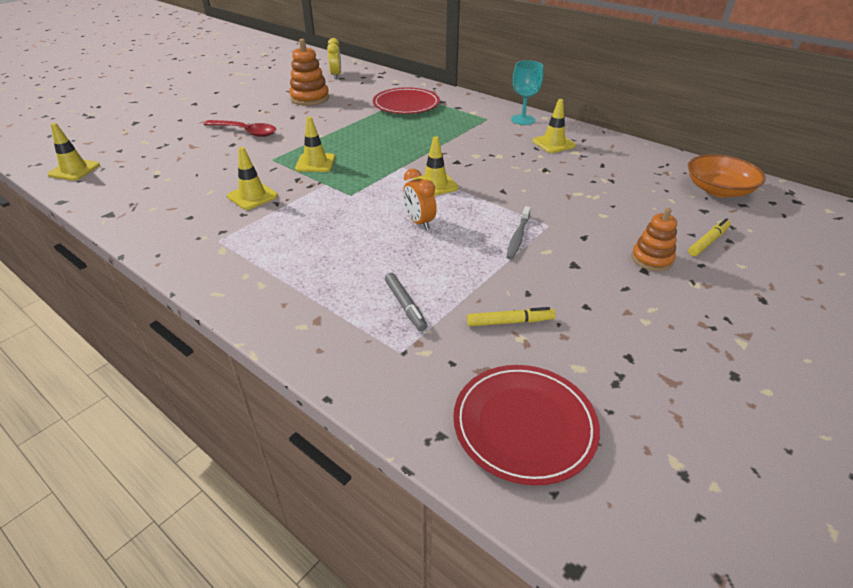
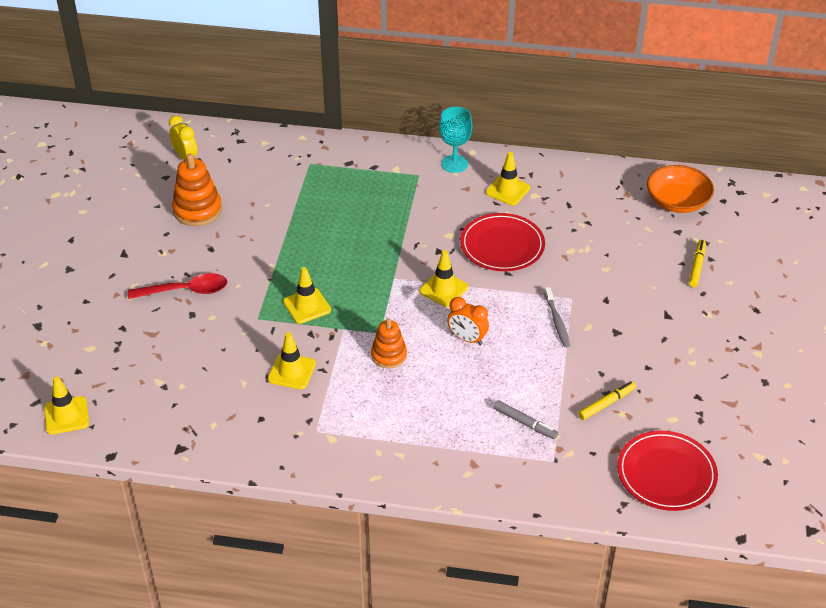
camera: 30 degrees left, 5 degrees up
(406, 104) = (315, 182): red plate -> red plate (502, 245)
(652, 259) = (667, 302): orange stacking toy -> orange stacking toy (389, 355)

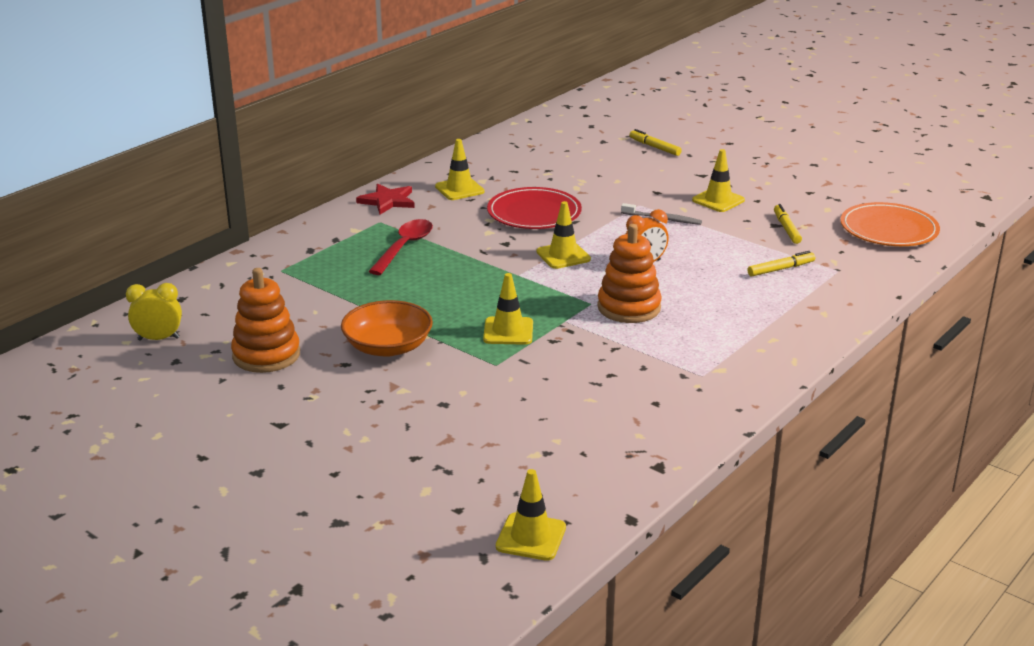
camera: 60 degrees left, 15 degrees down
(186, 291) = (399, 398): red spoon -> red spoon (404, 247)
(291, 371) = (600, 366): yellow traffic cone -> yellow traffic cone (718, 200)
(389, 355) = (629, 307): orange stacking toy -> orange stacking toy, size x1.51
(454, 164) = (387, 201): turquoise goblet -> red star
(525, 423) = (781, 269): grey marker -> yellow marker
(666, 474) = (888, 229): red plate -> orange plate
(677, 201) = (565, 130): orange bowl -> orange bowl (388, 347)

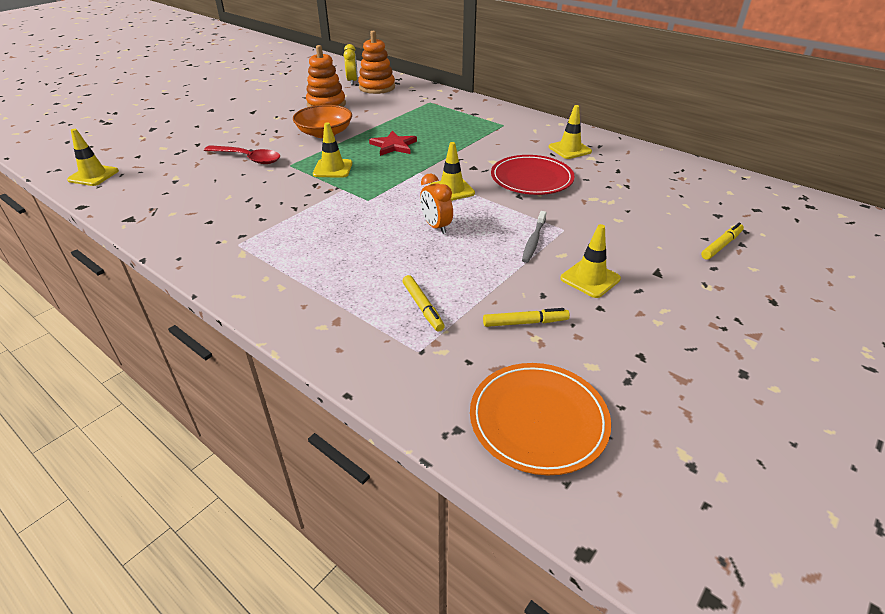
camera: 90 degrees right, 10 degrees up
(387, 201) = (539, 126): red star -> red star (393, 146)
(404, 247) = (463, 133): red spoon -> red spoon (248, 158)
(629, 307) = (357, 216): orange stacking toy -> orange stacking toy (377, 87)

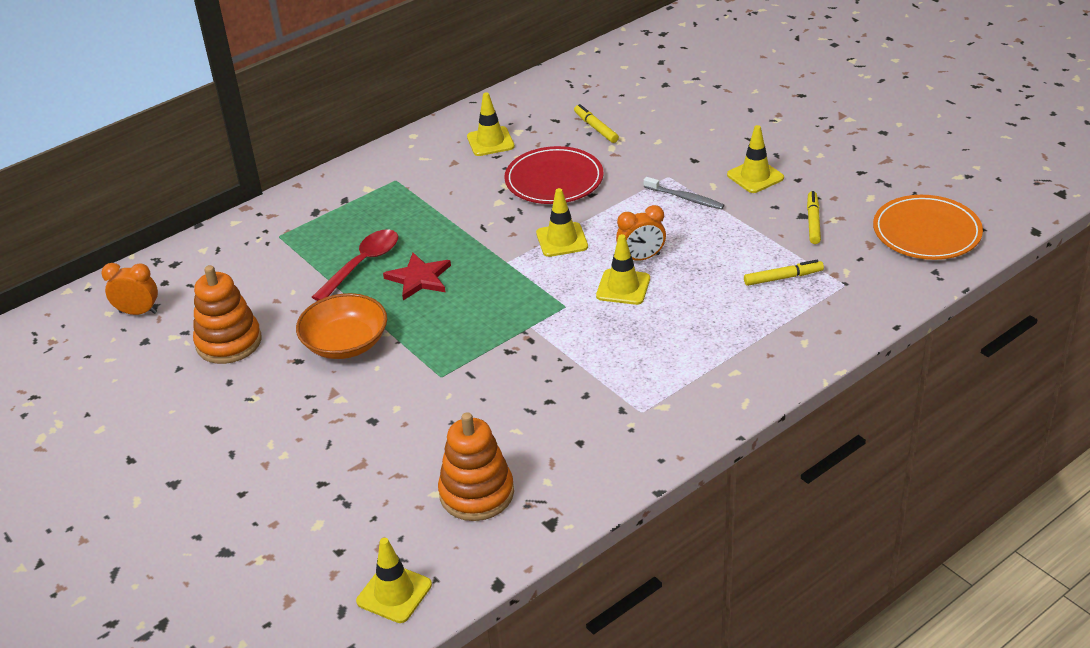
camera: 75 degrees left, 0 degrees up
(248, 158) = (403, 419): red spoon -> red spoon (362, 264)
(333, 169) = (469, 335): yellow traffic cone -> yellow traffic cone (623, 287)
(352, 82) = (138, 312): yellow clock -> orange clock
(377, 87) = (183, 285): orange stacking toy -> orange stacking toy (476, 493)
(721, 245) = (717, 96): yellow marker -> yellow marker (596, 128)

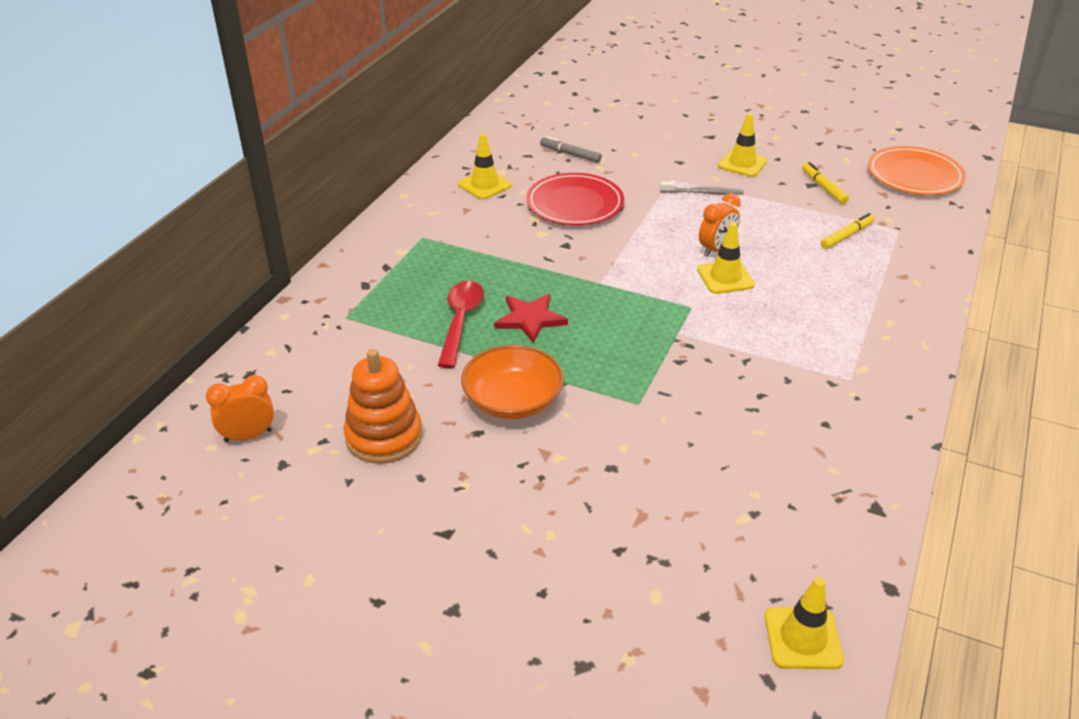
camera: 30 degrees left, 0 degrees up
(476, 493) = (782, 504): orange stacking toy -> none
(562, 240) = (632, 252): yellow traffic cone -> none
(596, 128) = (570, 154): yellow marker -> grey marker

